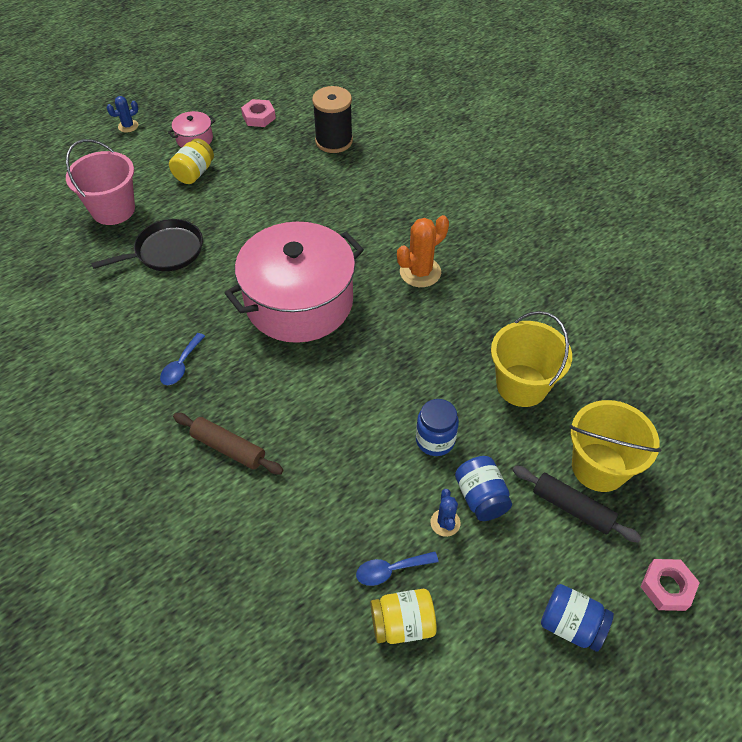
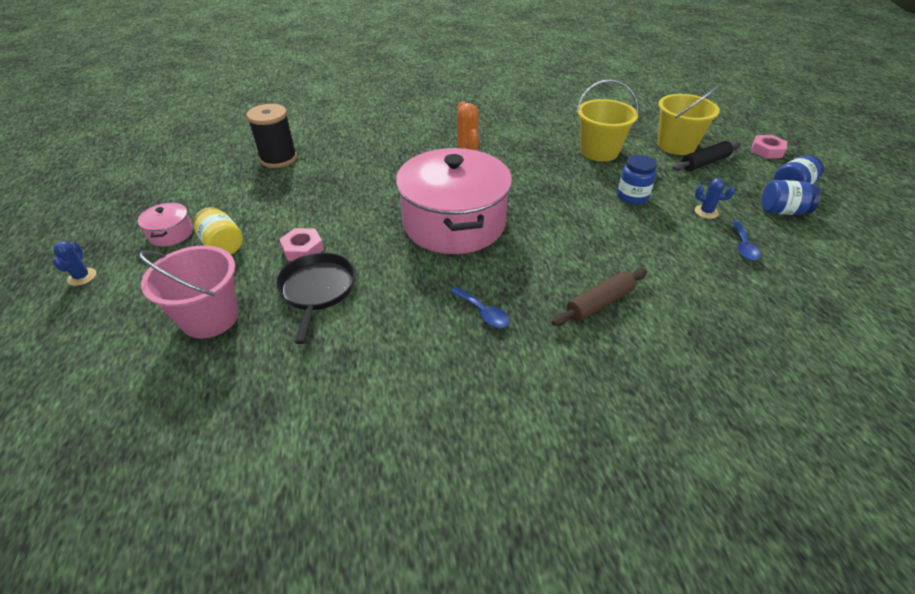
camera: 65 degrees left, 10 degrees down
(259, 117) = (193, 188): pink nut -> pink nut (303, 249)
(402, 624) = (789, 252): yellow jar -> none
(481, 497) = (688, 192): blue jar -> blue jar (782, 211)

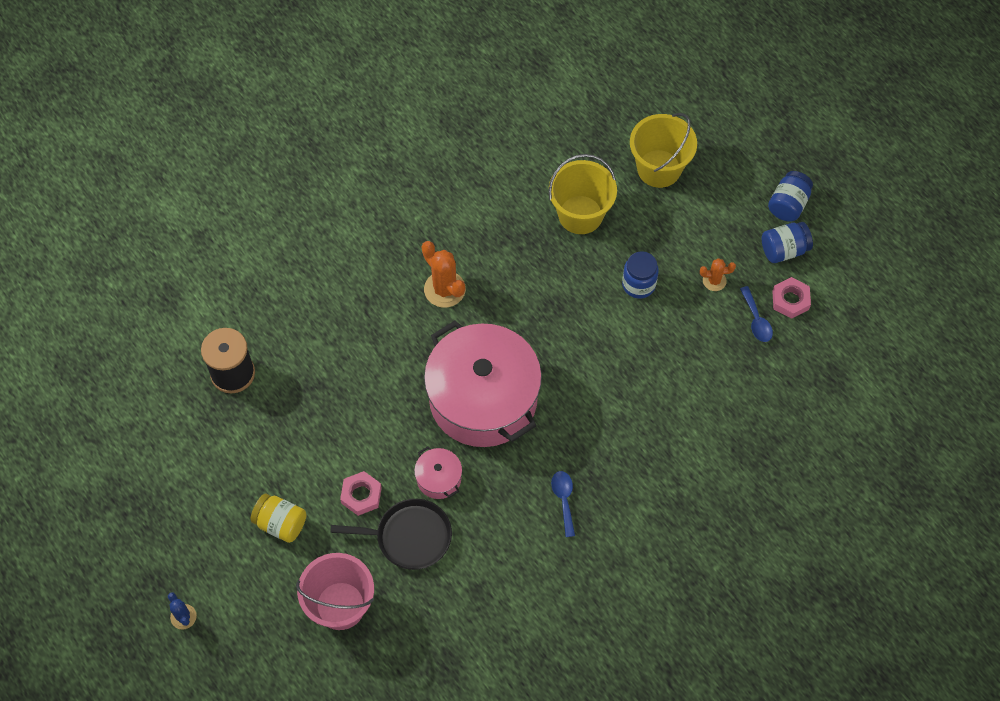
camera: 25 degrees left, 20 degrees up
(171, 233) = (216, 531): pink pot -> pink pot (439, 478)
(317, 290) = (409, 537): black pan -> black pan turned 120 degrees clockwise
(483, 312) = (564, 500): blue spoon -> blue spoon turned 120 degrees counterclockwise
(599, 303) = (654, 448): brown rolling pin -> none
(705, 163) = (696, 192): black rolling pin -> none
(706, 212) = (714, 281): blue cactus -> orange cactus
(767, 150) = (755, 141): pink nut -> pink nut (790, 300)

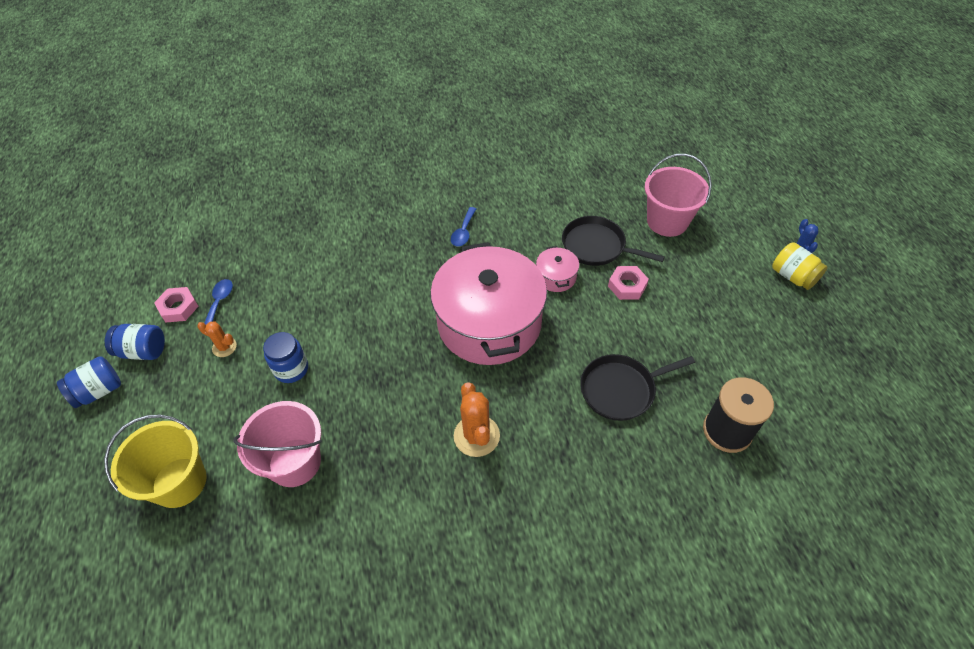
camera: 155 degrees left, 10 degrees down
(281, 523) = (703, 288): yellow jar -> yellow jar (793, 276)
(335, 377) = (621, 389): none -> black pan
(580, 215) = (295, 462): yellow bucket -> pink bucket

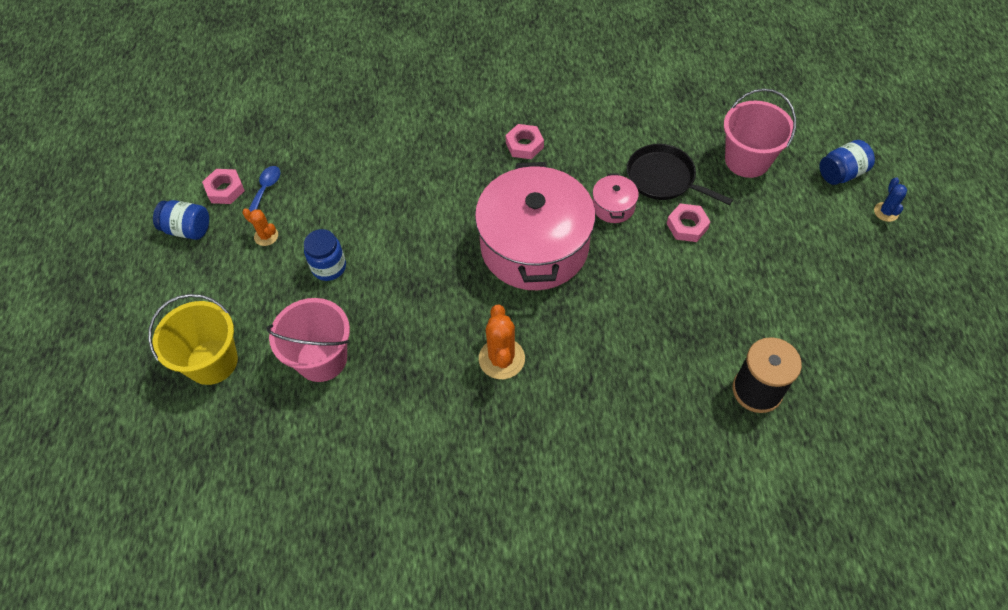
camera: 10 degrees right, 5 degrees up
(99, 391) = (143, 263): blue jar -> blue jar (841, 173)
(463, 232) = (524, 145): blue spoon -> pink nut
(621, 389) = (656, 333): black pan -> none
(793, 276) = (871, 239): yellow jar -> none

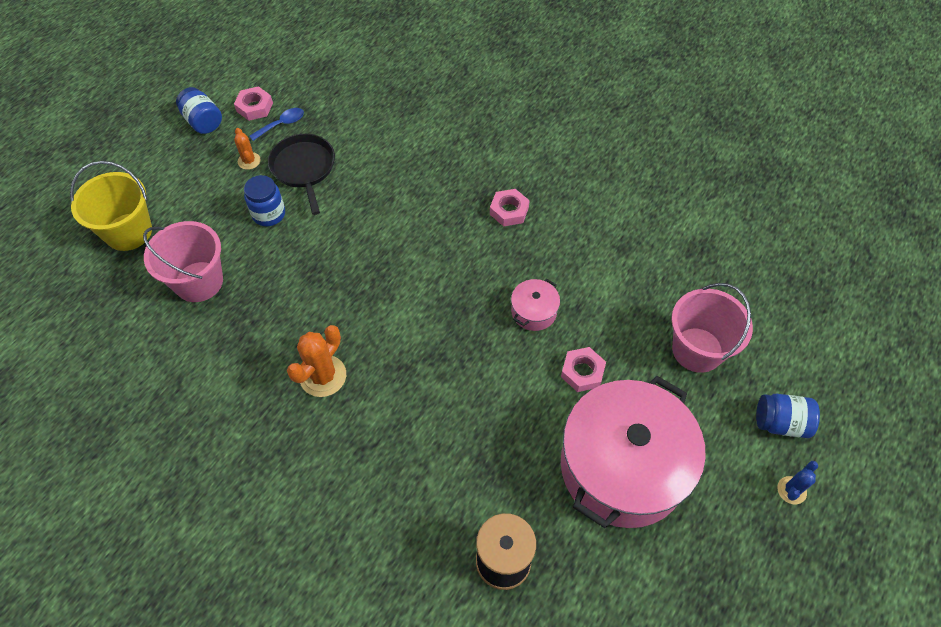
camera: 35 degrees right, 0 degrees up
(534, 246) = (436, 301): pink pot -> pink pot (622, 467)
(664, 178) = (602, 316): black pan -> black pan (304, 168)

